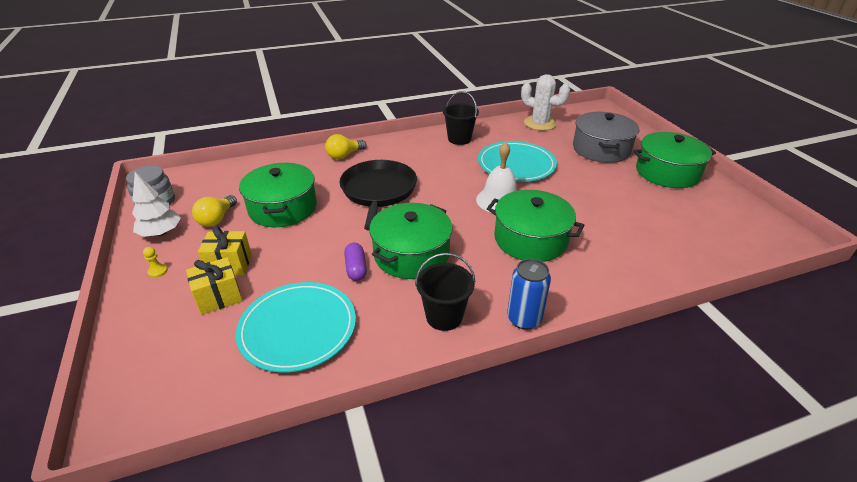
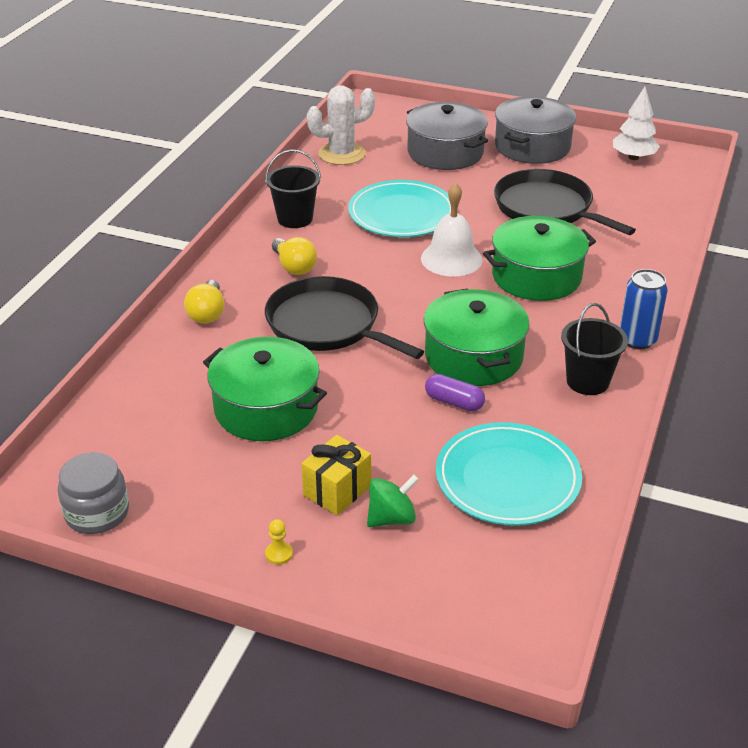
camera: 50 degrees left, 0 degrees up
(161, 233) = (189, 529): white tree -> white tree (633, 157)
(217, 219) = (219, 470): yellow light bulb -> yellow light bulb (294, 267)
(219, 297) = (391, 518): yellow gift -> green spinning top
(611, 208) = (547, 208): none -> black pan
(667, 172) = (532, 146): green pot -> grey pot

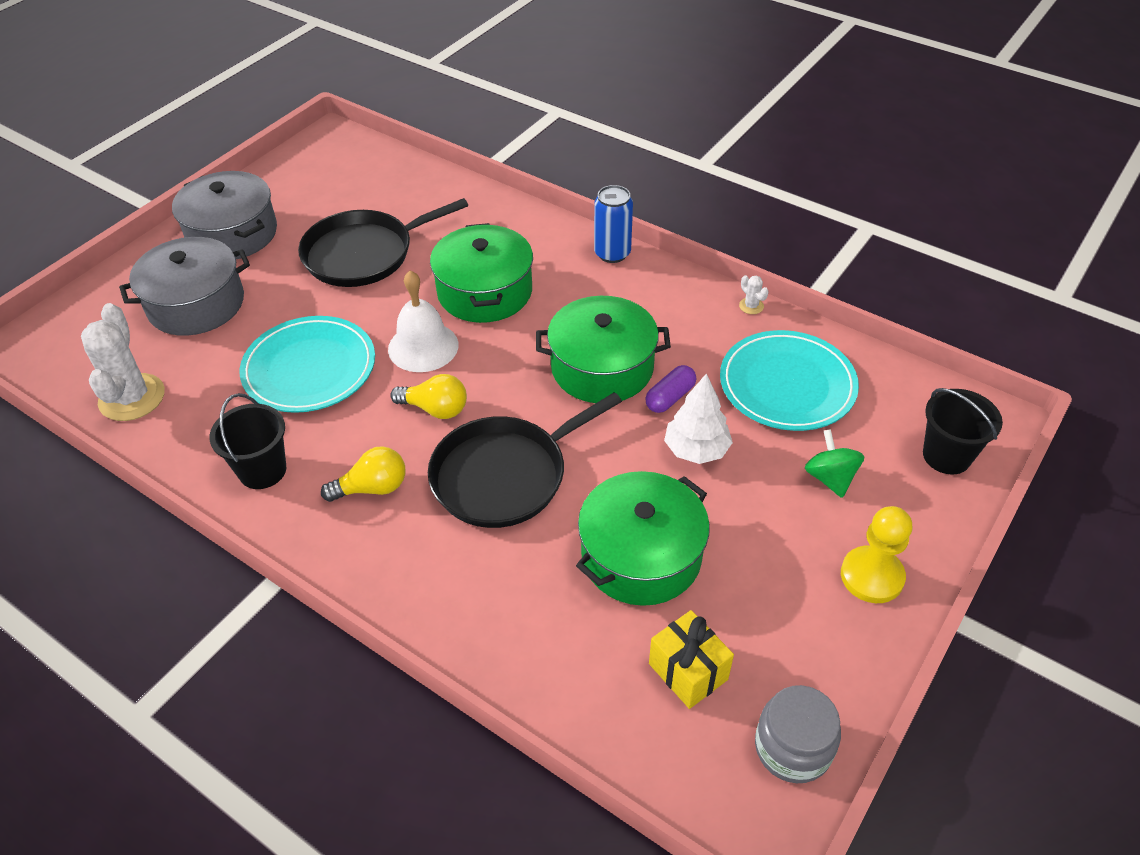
camera: 75 degrees left, 10 degrees up
(207, 313) = (435, 592): yellow light bulb -> yellow light bulb (435, 409)
(279, 554) = (872, 576): yellow pawn -> yellow pawn, size x2.21
(337, 490) = (785, 513): yellow gift -> yellow gift (688, 671)
(587, 381) = (663, 300): black bucket -> black bucket (946, 456)
(614, 442) = (751, 306): none -> white cactus
(633, 157) = (304, 171): white tree -> white tree (696, 450)

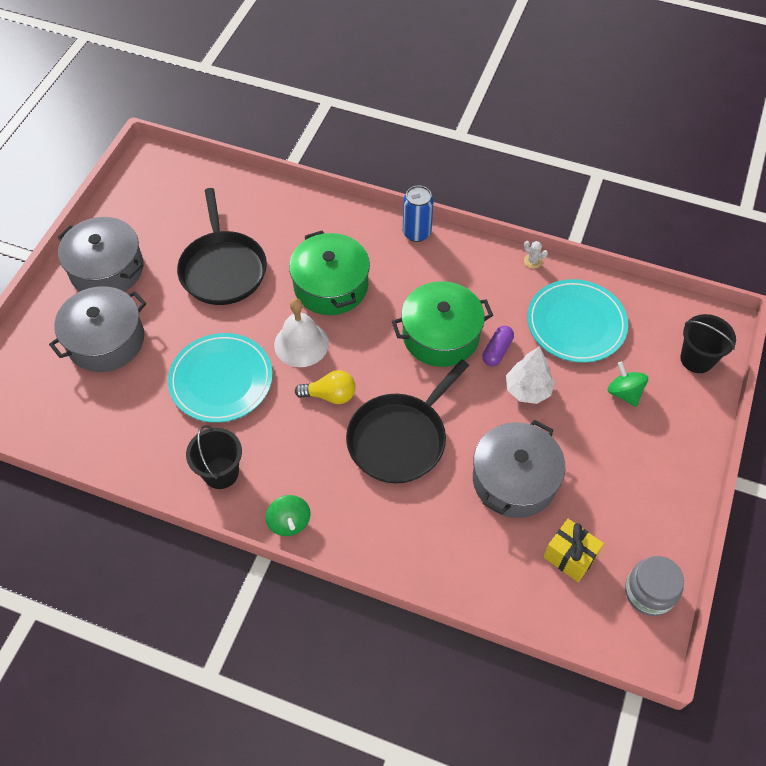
camera: 15 degrees left, 10 degrees up
(132, 397) = (92, 433): white cactus -> none
(322, 545) = (289, 522): none -> green spinning top
(364, 254) = (223, 268): black pan -> black pan turned 60 degrees counterclockwise
(372, 488) = (308, 469): yellow light bulb -> none
(641, 555) = (514, 480): green pot -> grey pot
(872, 576) = (669, 461): yellow pawn -> none

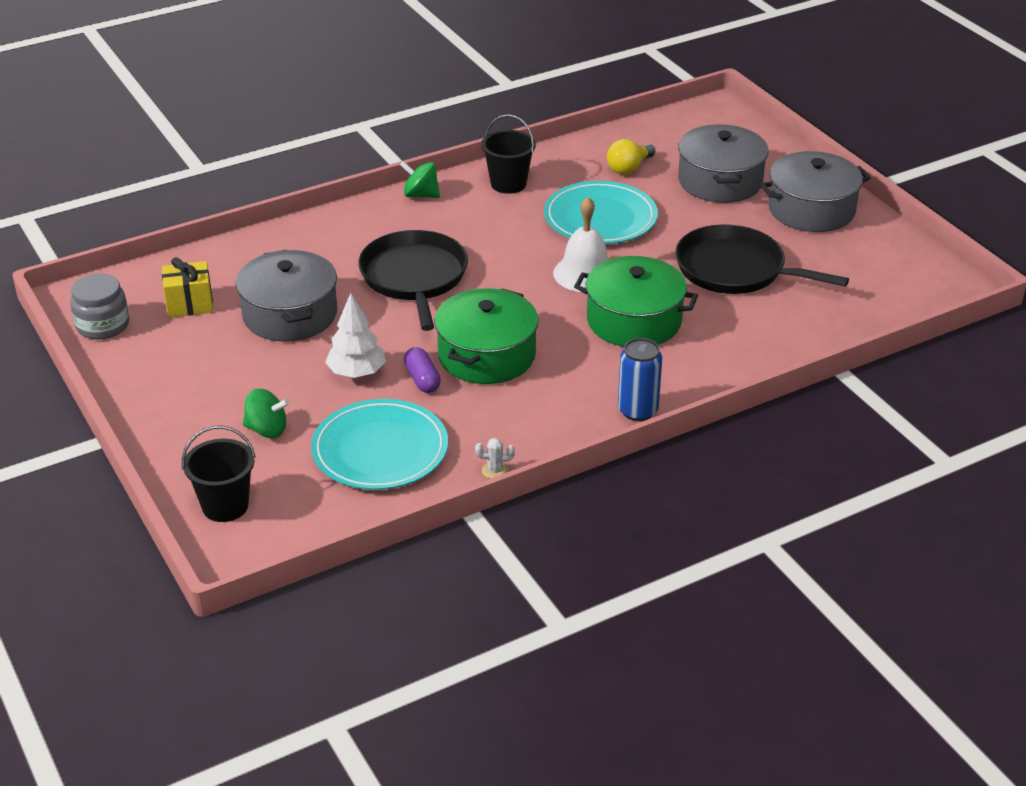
camera: 130 degrees right, 20 degrees down
(330, 395) = (508, 263): yellow light bulb -> yellow light bulb (629, 168)

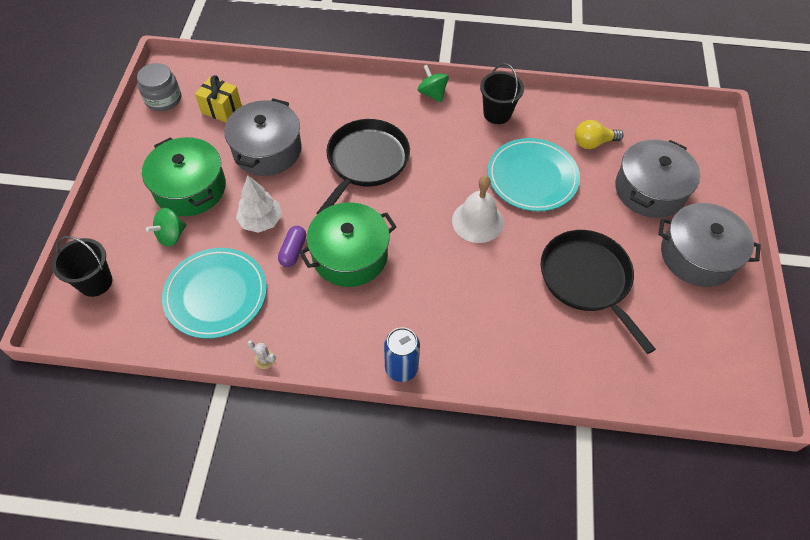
camera: 35 degrees right, 20 degrees up
(267, 430) = (171, 235): green spinning top -> green spinning top turned 90 degrees clockwise
(634, 321) = (472, 284): green pot -> green pot (190, 188)

